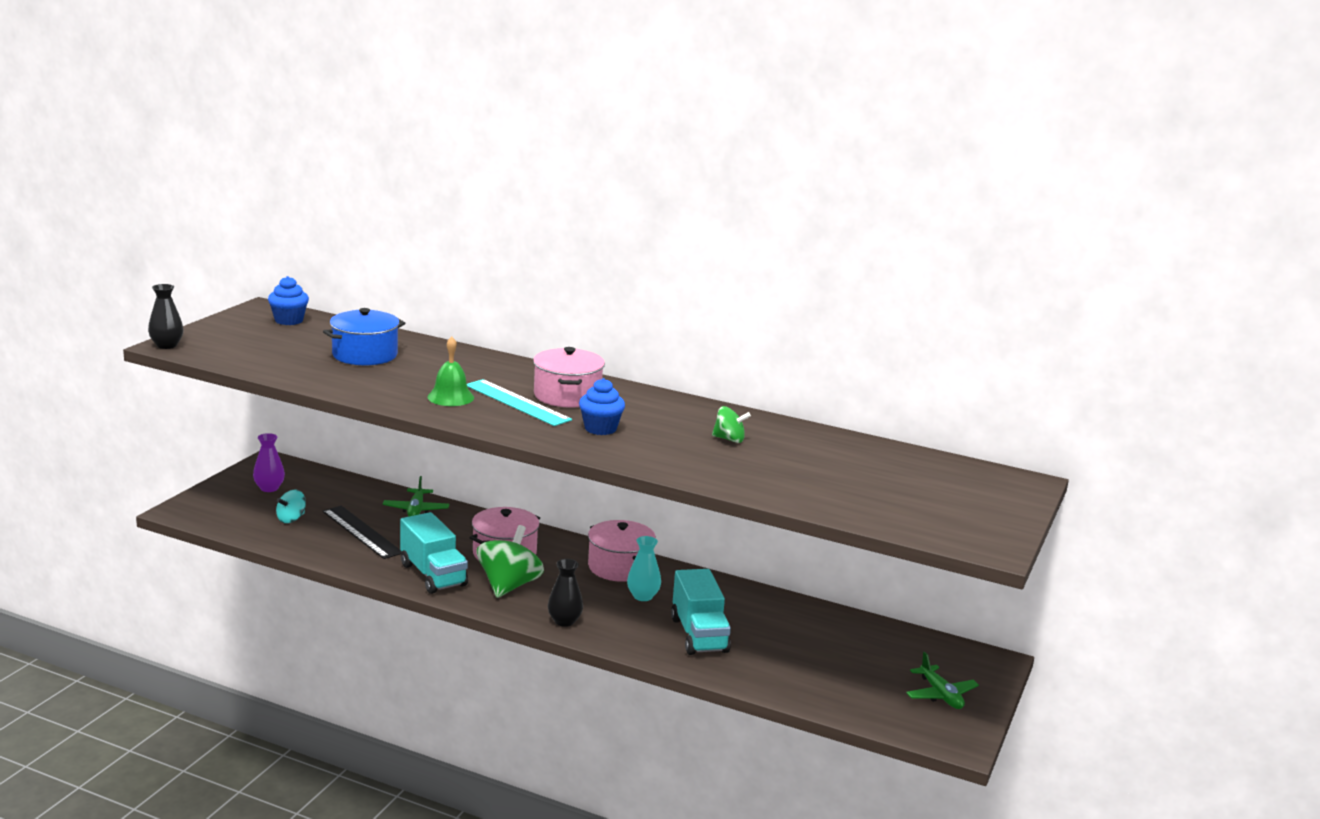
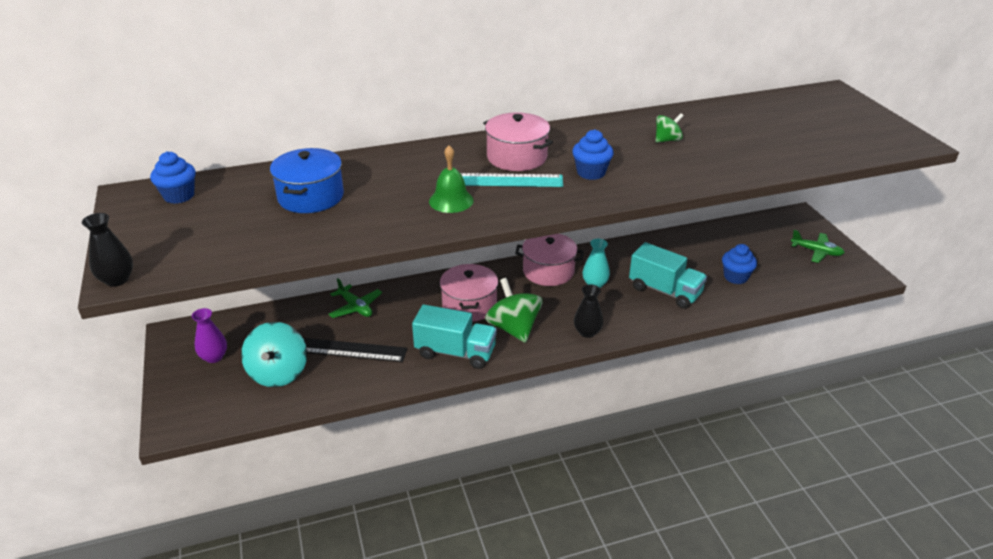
camera: 40 degrees left, 15 degrees up
(291, 519) = (278, 373): turquoise spinning top -> turquoise spinning top, size x1.84
(797, 664) = (735, 277): none -> blue cupcake

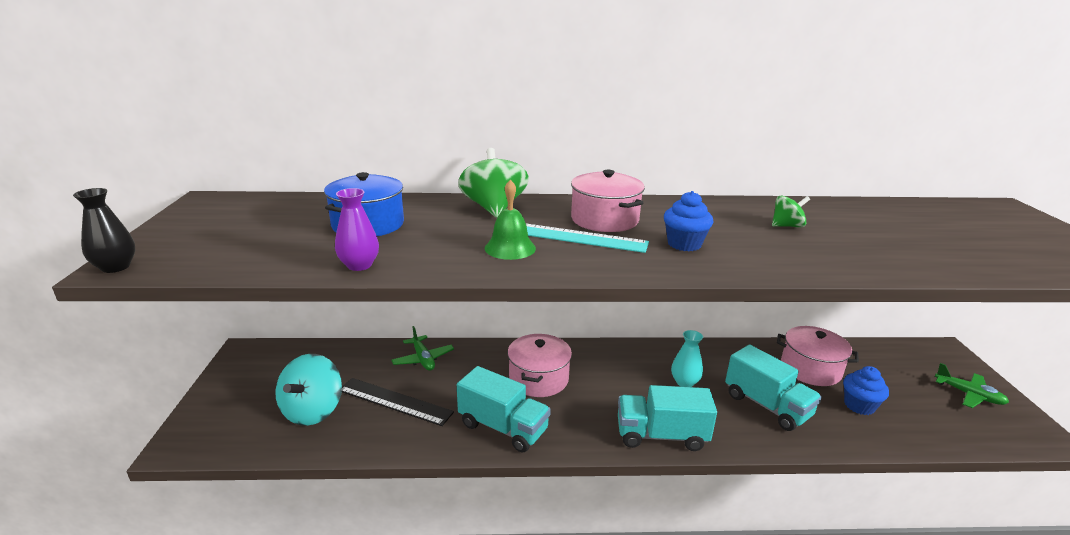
camera: 15 degrees right, 10 degrees down
(179, 196) = (248, 207): blue cupcake -> none
(214, 357) = (264, 381): purple vase -> purple vase (359, 265)
(513, 328) = (577, 413): green spinning top -> green spinning top (494, 208)
(548, 271) = (636, 359): pink pot -> pink pot (810, 369)
(587, 332) = (661, 435): black vase -> turquoise truck

